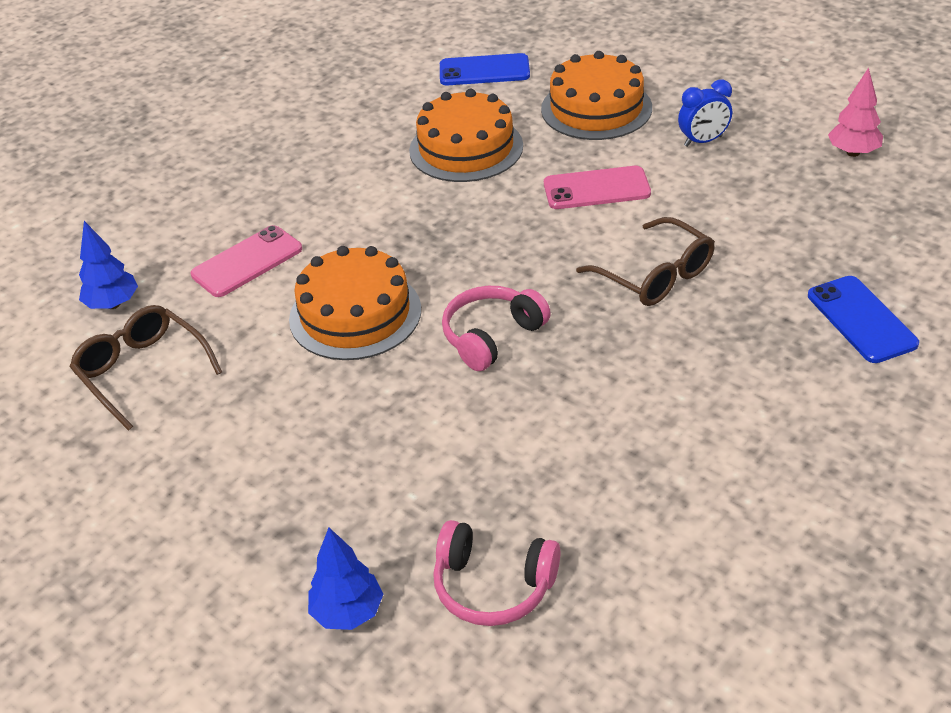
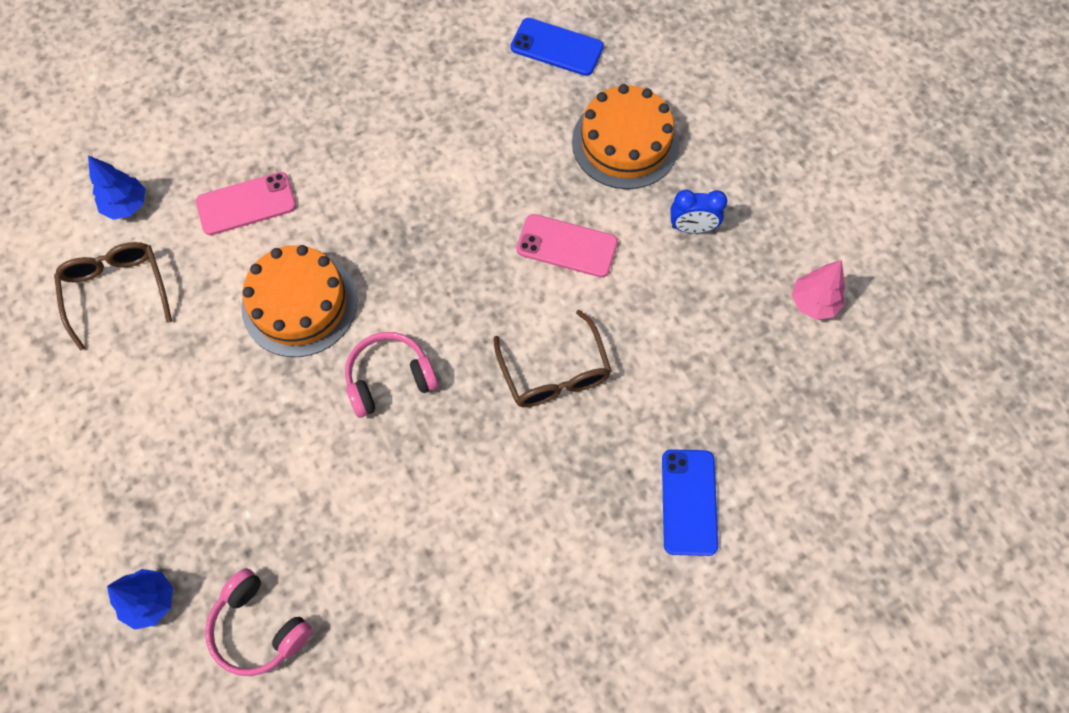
camera: 20 degrees right, 25 degrees up
(466, 148) = (487, 144): orange cake -> none

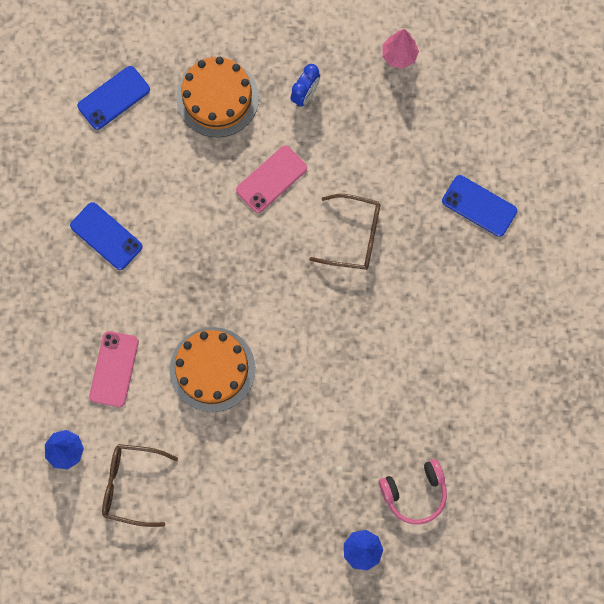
camera: 60 degrees left, 10 degrees up
(389, 379) = (299, 338): pink headphones -> none
(396, 119) = (106, 236): none -> blue phone

